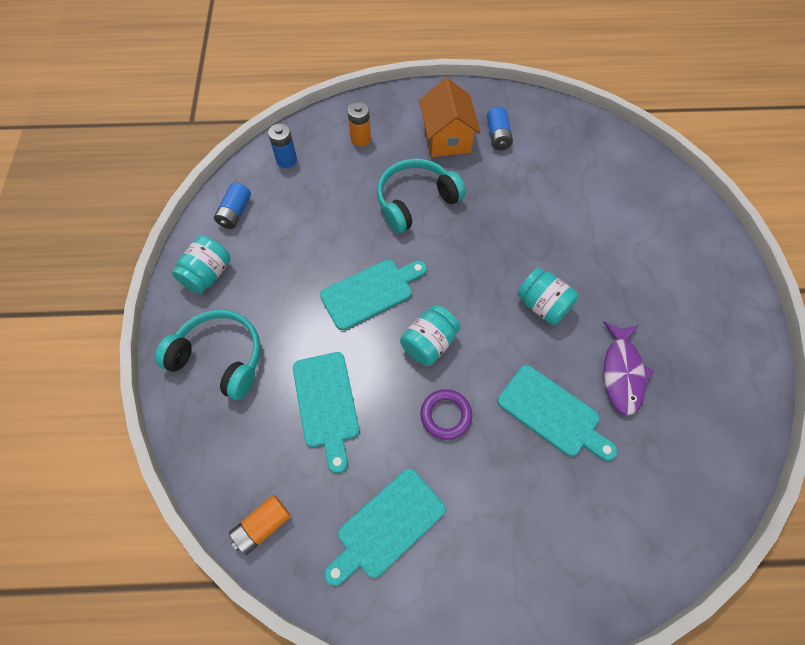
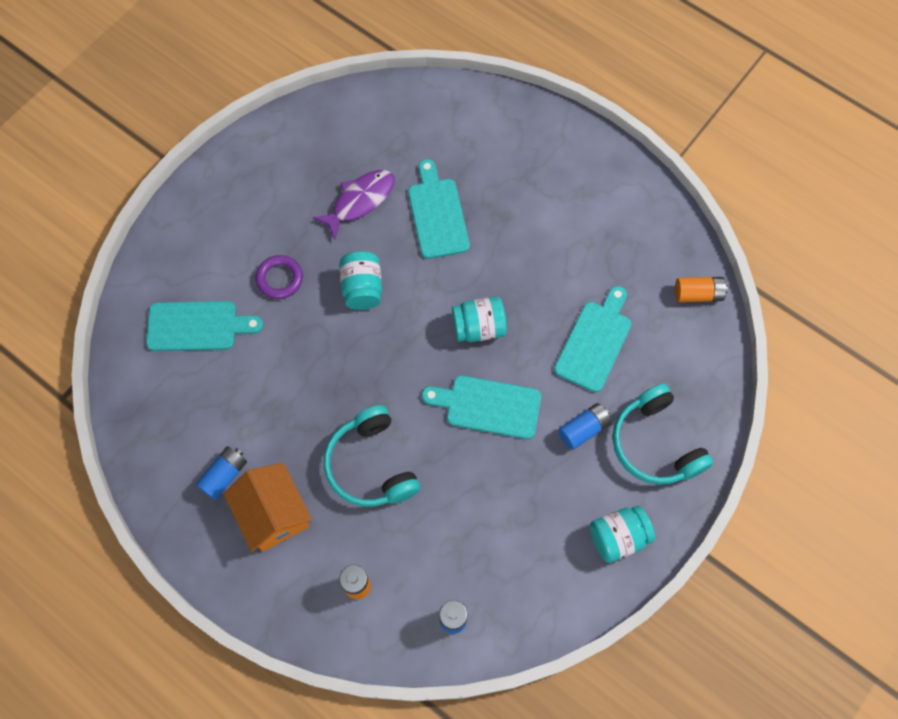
camera: 140 degrees left, 5 degrees up
(235, 212) = (548, 591): blue battery -> blue battery (583, 429)
(387, 526) = (613, 233): turquoise cutting board -> turquoise cutting board (197, 326)
(415, 201) = (371, 465): turquoise headphones -> turquoise headphones turned 60 degrees clockwise
(446, 415) = (513, 268): purple ring -> purple ring (279, 279)
(447, 138) = (273, 514): orange house -> orange house turned 60 degrees counterclockwise

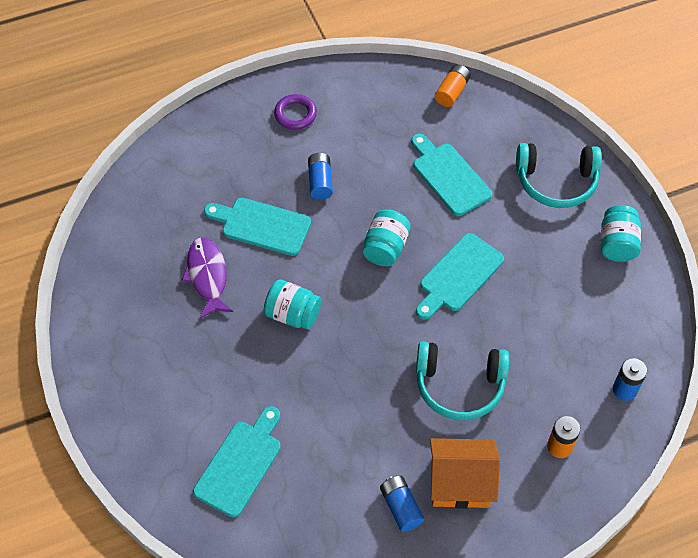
camera: 60 degrees left, 10 degrees down
(279, 279) = (239, 374): purple ring -> purple ring (295, 114)
(583, 429) = (517, 221): blue battery -> blue battery (320, 182)

